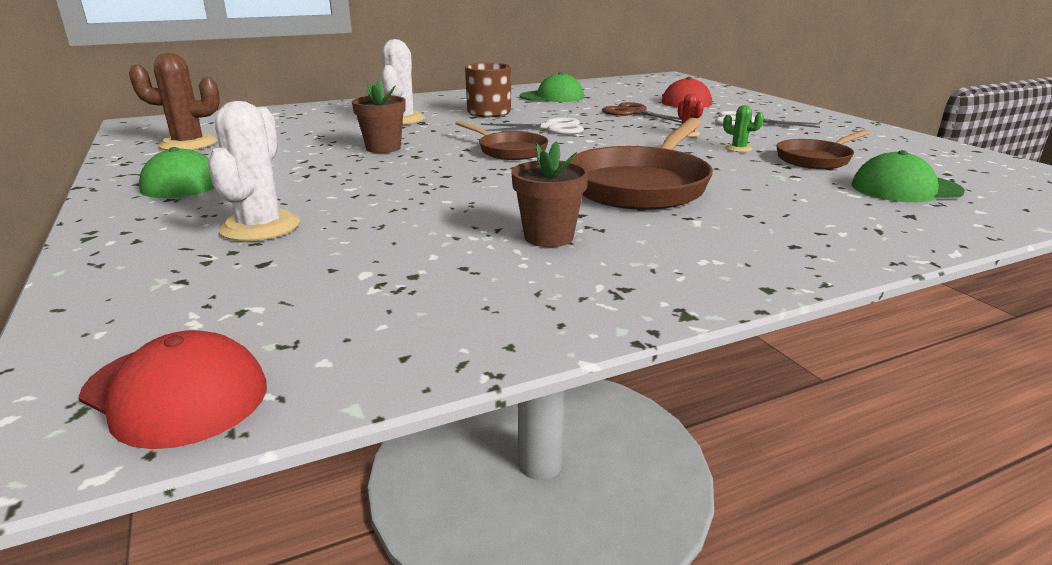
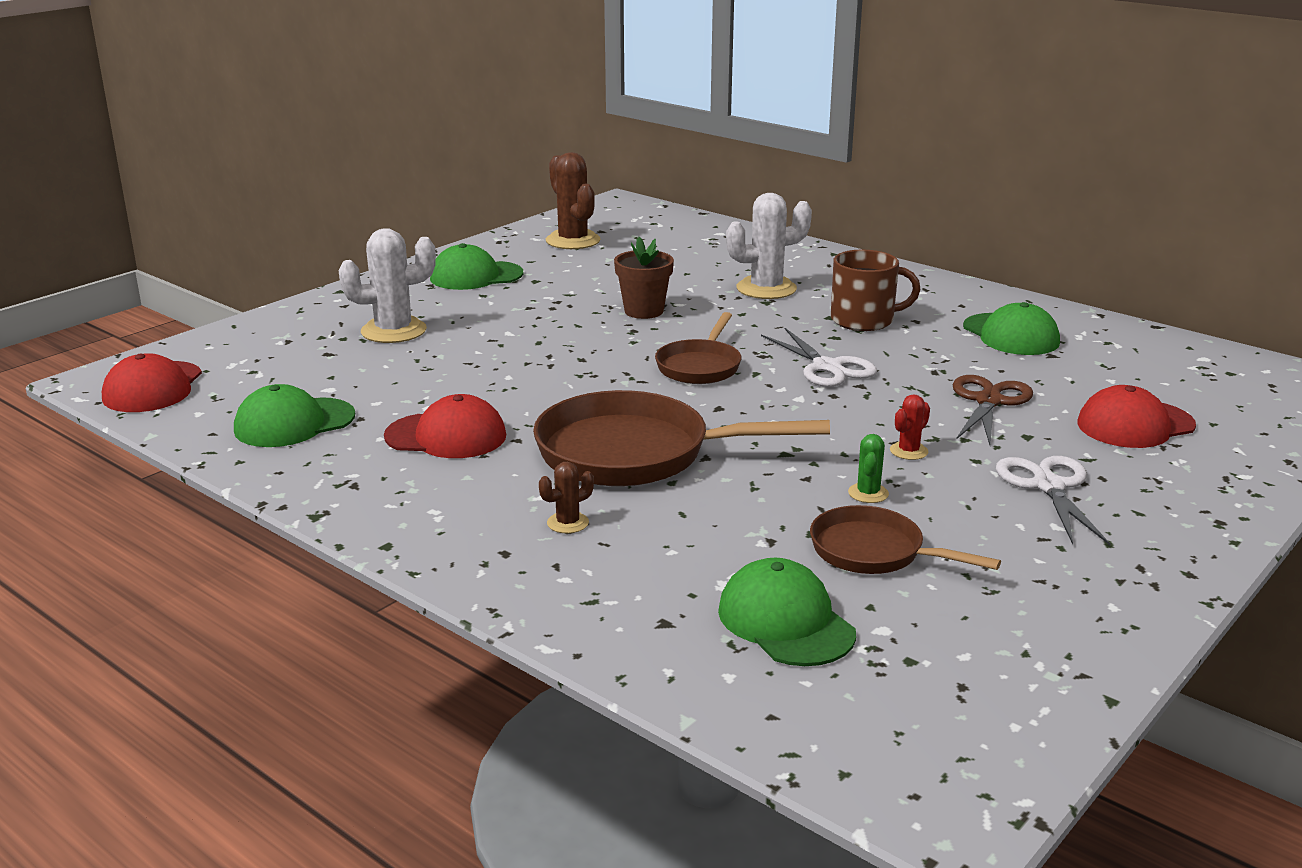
camera: 65 degrees right, 0 degrees up
(436, 302) = (294, 423): none -> green cap
(548, 237) = (446, 436): brown flower pot -> red cap
(749, 219) = (568, 523): none -> brown cactus

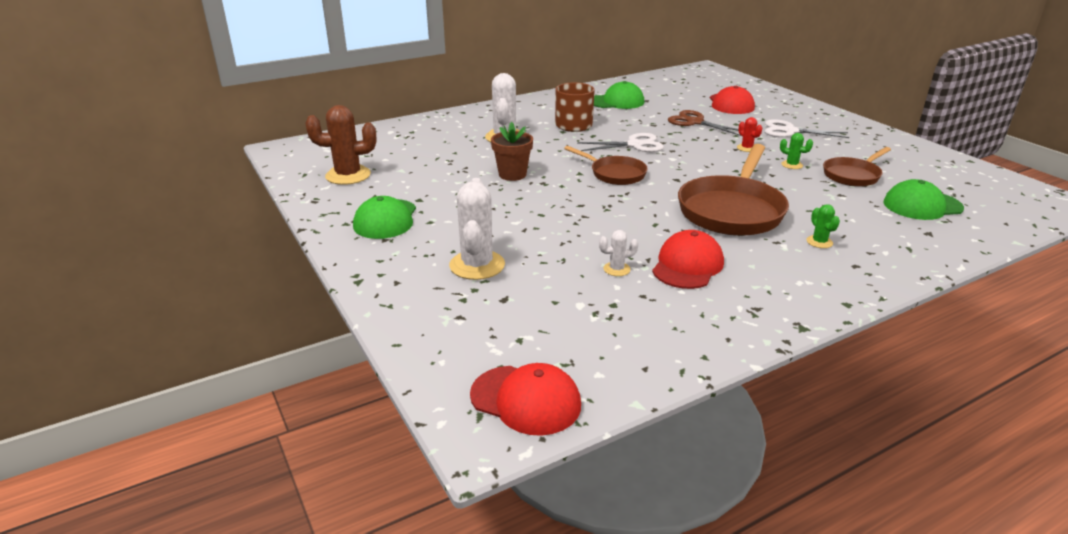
camera: 70 degrees left, 5 degrees up
(294, 423) = (641, 325): green cap -> none
(417, 398) = (616, 269): none -> white cactus
(568, 523) = (819, 242): brown cactus -> green cactus

